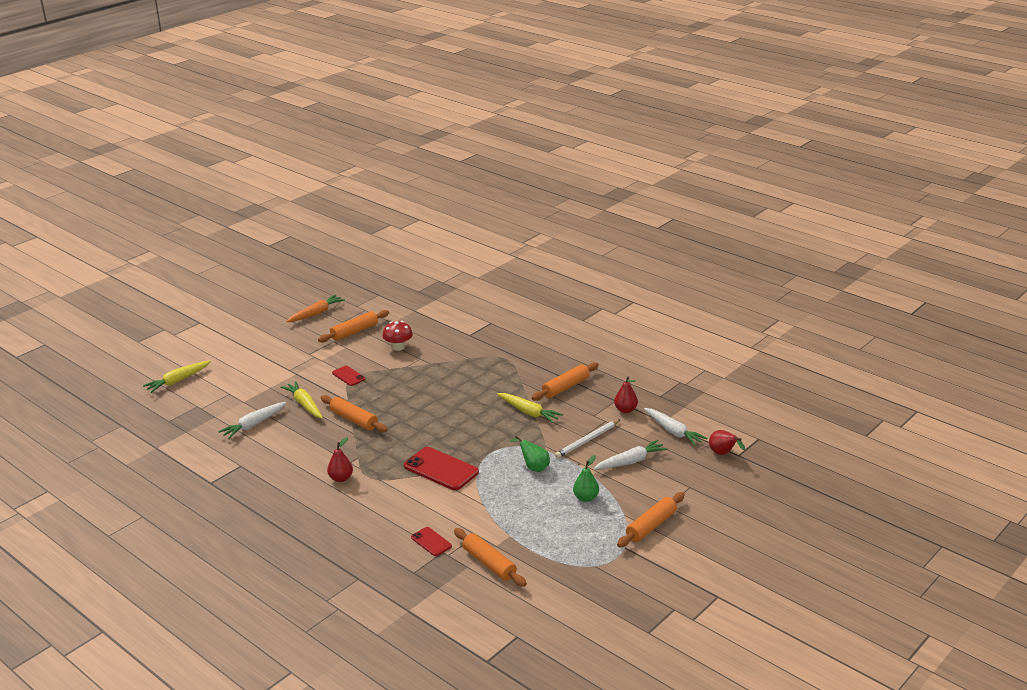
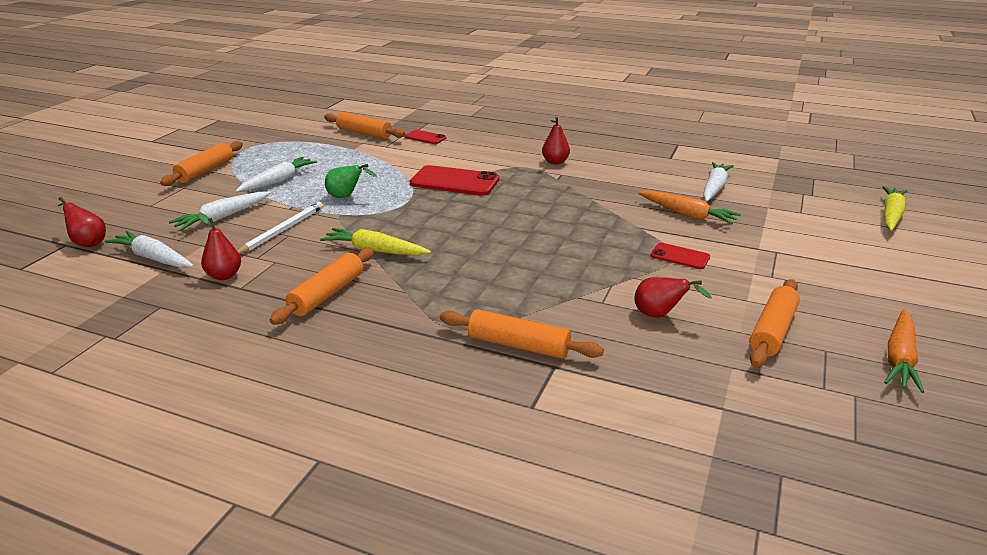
camera: 160 degrees right, 0 degrees up
(304, 405) = (687, 214): yellow carrot -> orange carrot
(354, 420) = (604, 209): orange rolling pin -> orange rolling pin (518, 345)
(398, 347) = (660, 315): red mushroom -> red pear
(586, 498) = (278, 181): green pear -> white carrot

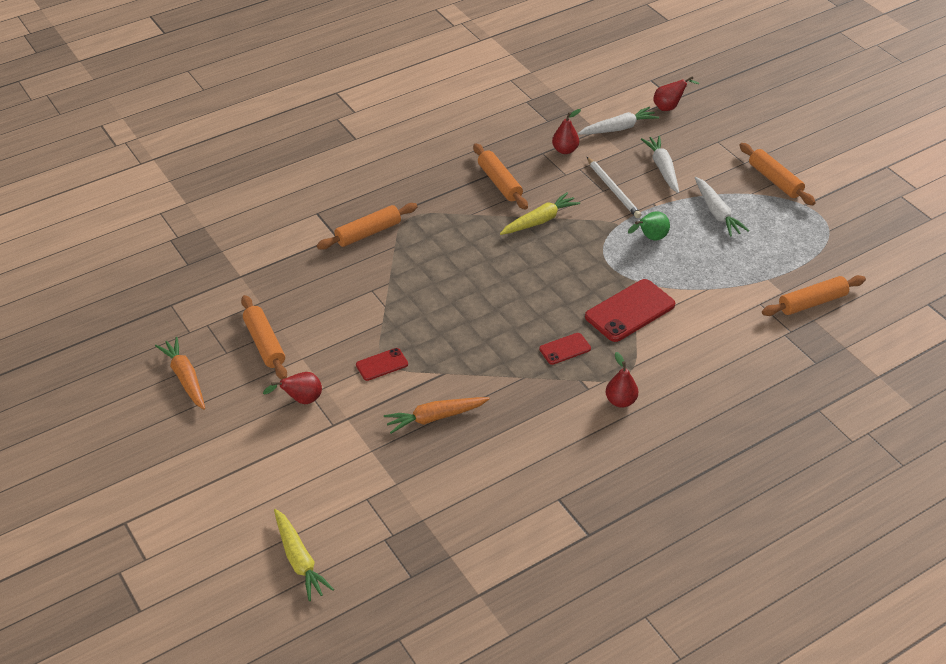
camera: 125 degrees right, 15 degrees up
(425, 137) = (765, 340): red phone -> red phone (565, 349)
(660, 315) = (332, 306): red pear -> red pear (301, 400)
(714, 188) = (463, 477): white carrot -> none

